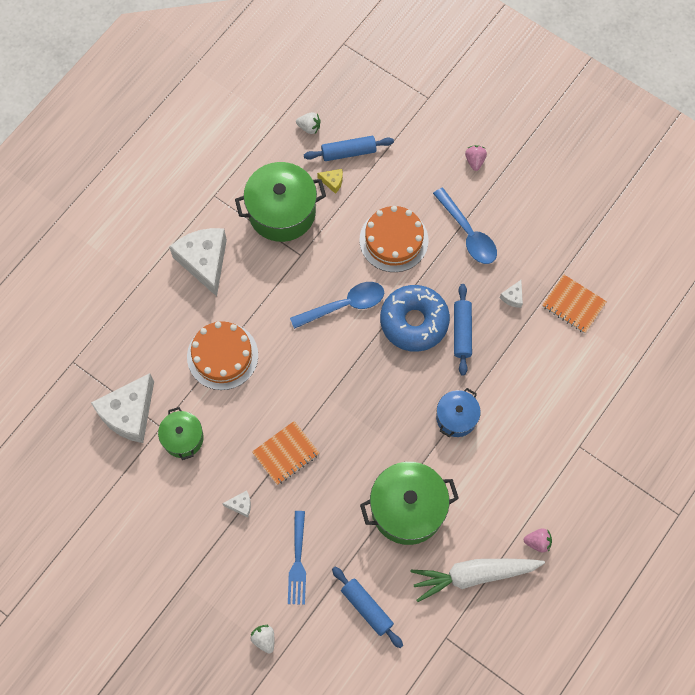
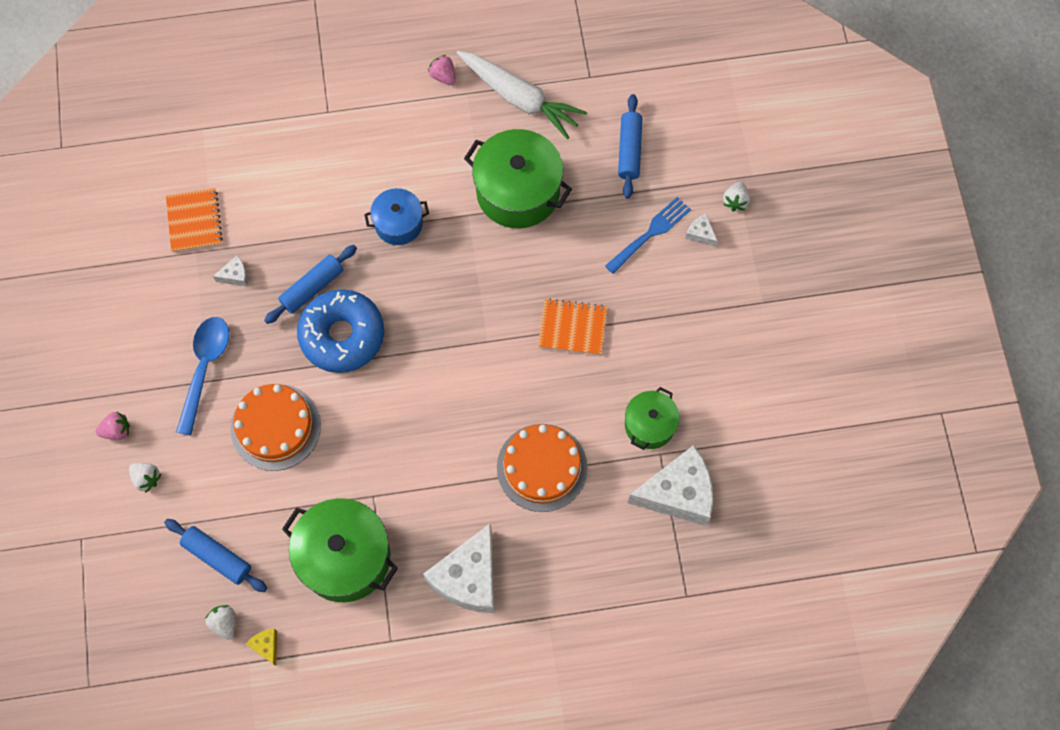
camera: 135 degrees left, 0 degrees up
(241, 505) = (653, 321): white cheese -> white cheese (700, 234)
(332, 182) = (266, 541): yellow cheese -> yellow cheese (266, 646)
(344, 305) = (386, 409): blue spoon -> none
(430, 153) = (146, 478): none -> white strawberry
(475, 161) = (117, 430): pink strawberry -> pink strawberry turned 150 degrees counterclockwise

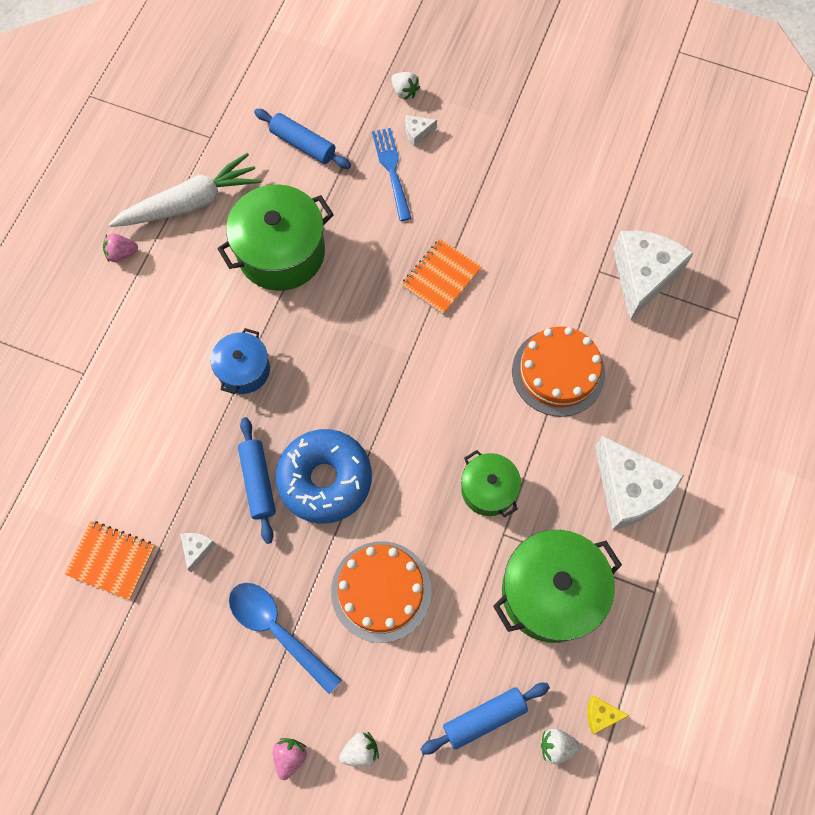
camera: 60 degrees left, 0 degrees up
(649, 425) = (568, 265): green pot -> green pot (488, 489)

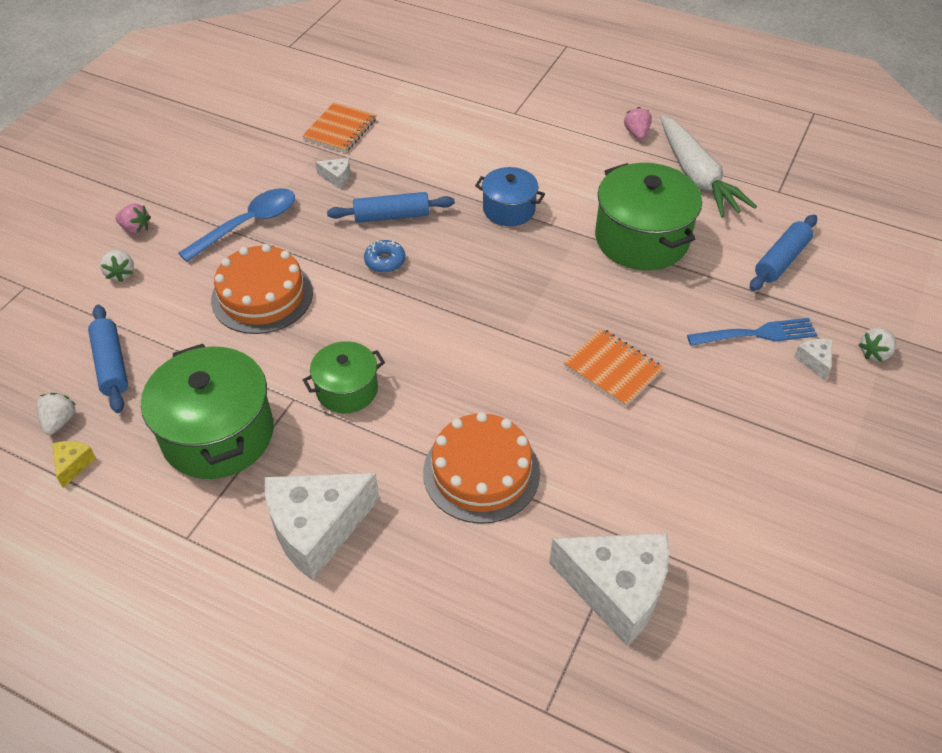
camera: 95 degrees right, 20 degrees down
(325, 479) = (385, 261): blue donut -> blue donut, size x0.43

